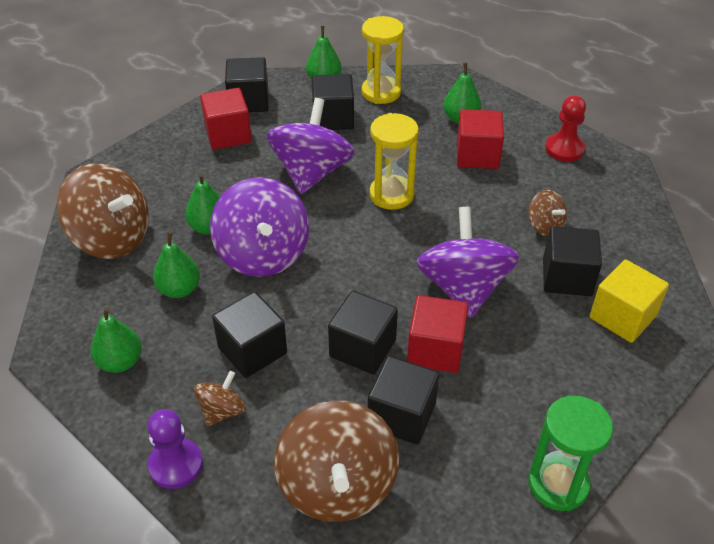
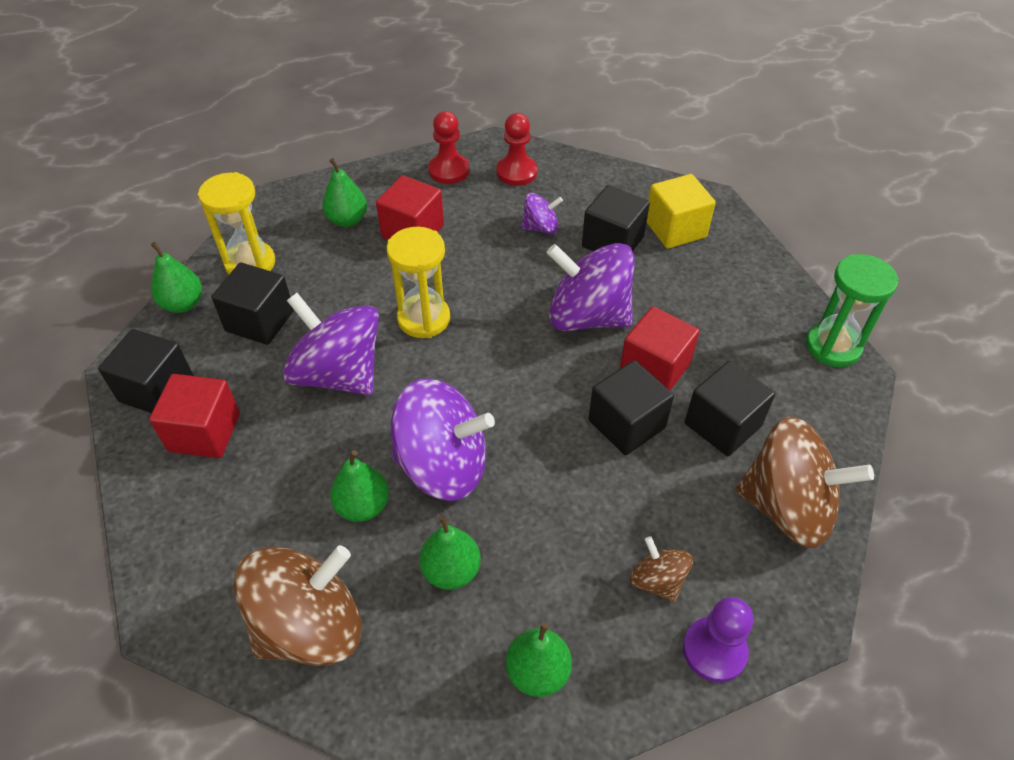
camera: 65 degrees left, 5 degrees up
(252, 350) = (584, 523): black cube -> none
(544, 226) = (540, 227): brown spinning top -> purple spinning top
(600, 188) = (516, 172): none -> red pawn

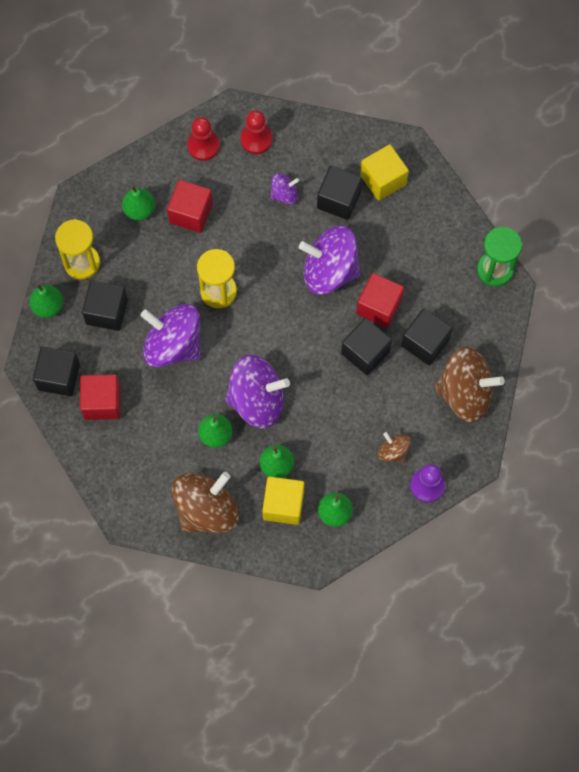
camera: 10 degrees left, 20 degrees up
(447, 641) = (283, 505): none -> yellow cube

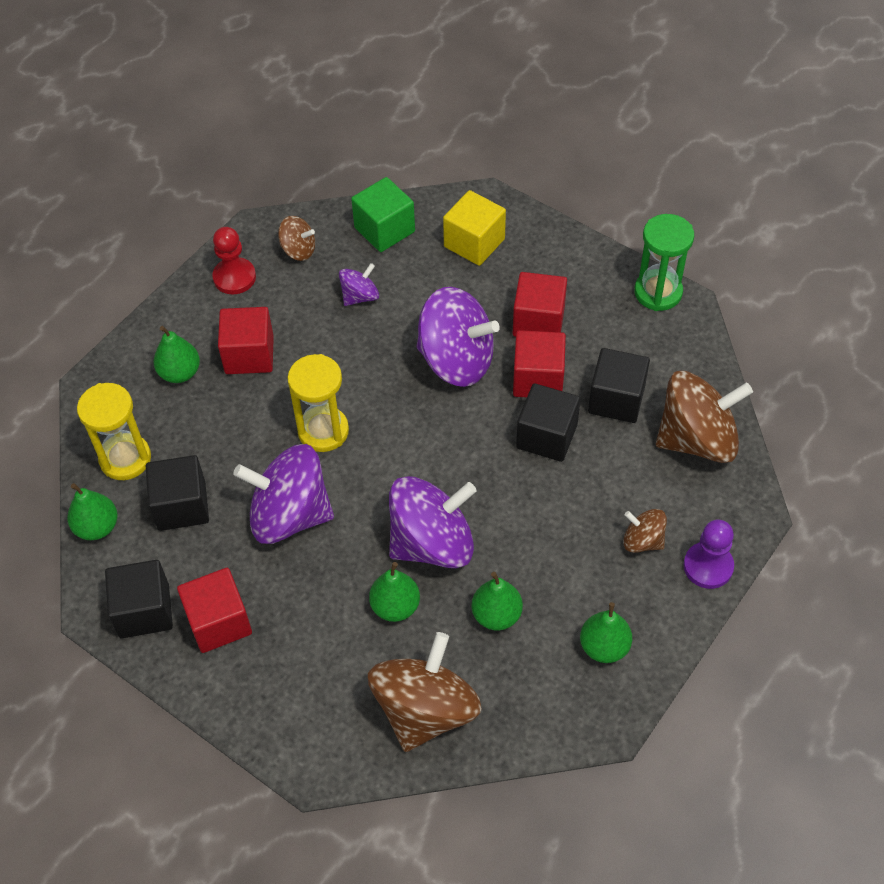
camera: 20 degrees left, 15 degrees down
(256, 139) = (298, 250): red pawn -> brown spinning top
(283, 505) = (529, 663): yellow cube -> none
(324, 144) = (384, 229): none -> green cube
(329, 271) = (456, 360): purple spinning top -> purple spinning top turned 150 degrees counterclockwise
(338, 200) = (430, 281): black cube -> none
(400, 261) = (538, 321): none -> red cube

